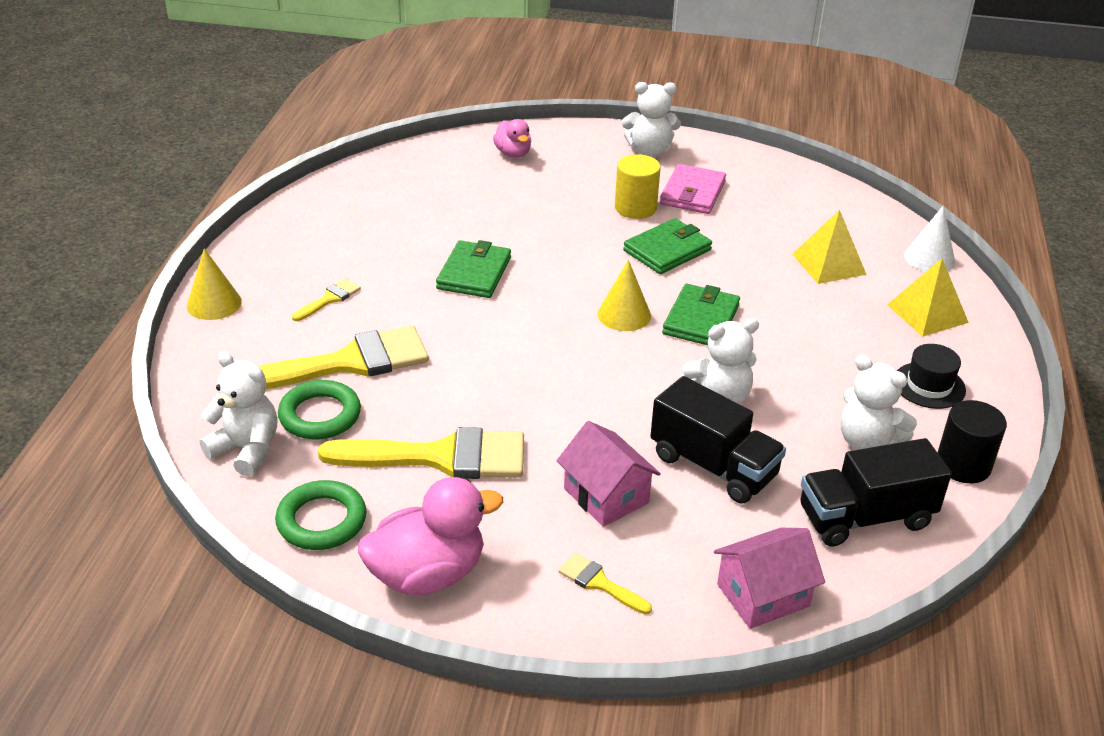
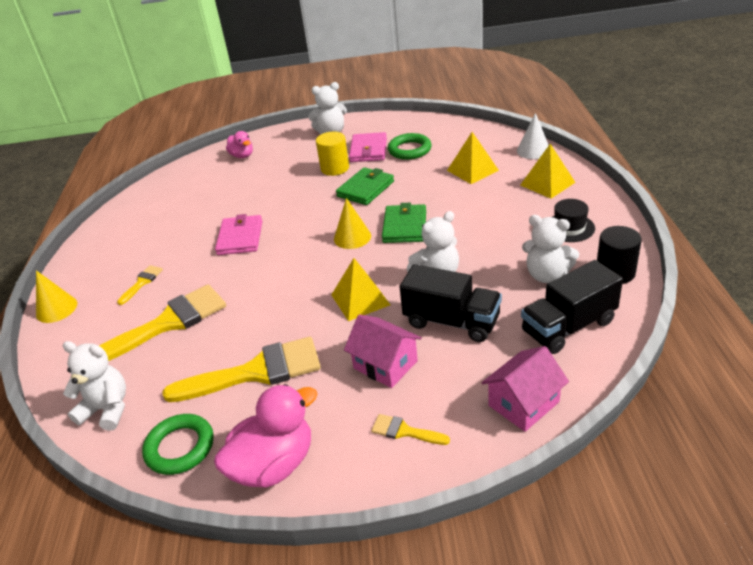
camera: 10 degrees left, 0 degrees up
(320, 415) = (157, 367): green ring -> green ring (409, 150)
(474, 273) = (240, 238): green wallet -> pink wallet
(604, 403) = (360, 299): none -> yellow pyramid

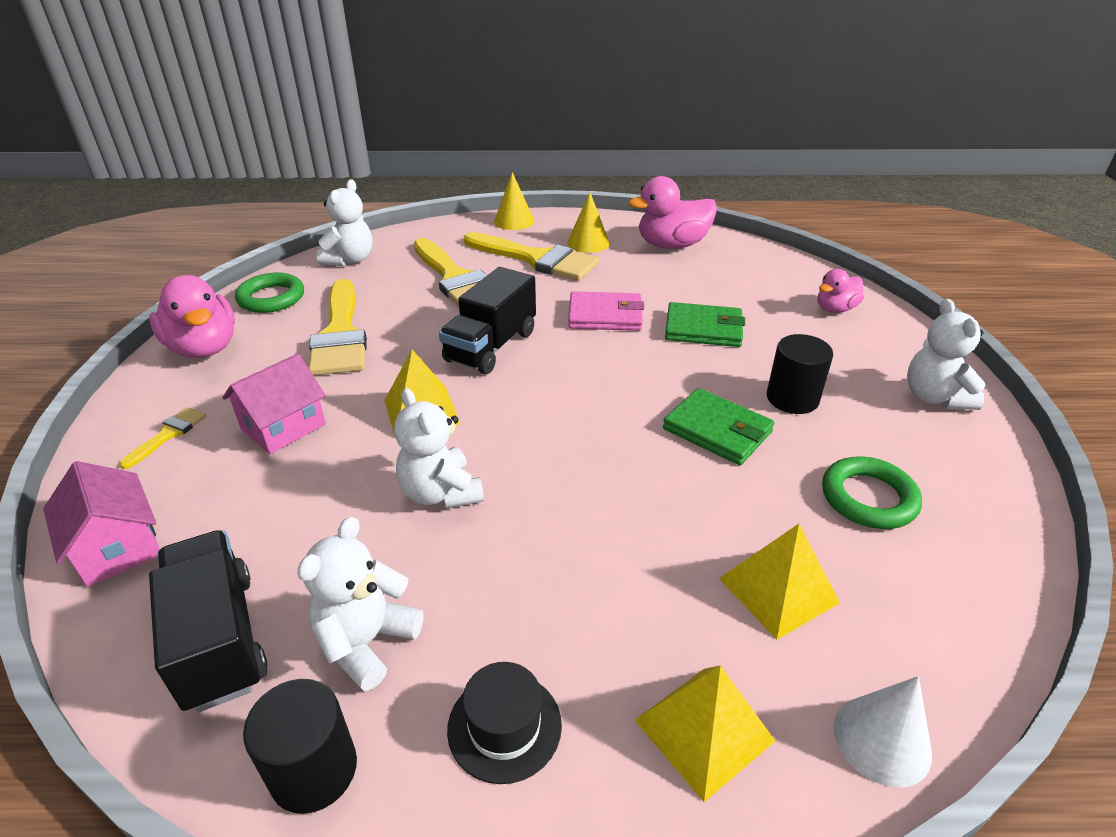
camera: 90 degrees right, 0 degrees up
(137, 218) = (672, 245): none -> pink duck
(142, 283) = (536, 259): yellow brush -> yellow brush, size x2.22
(335, 168) = (792, 398): yellow cylinder -> black cylinder
(352, 237) = (574, 410): yellow cone -> yellow cone (588, 243)
(368, 150) = (863, 441): pink wallet -> none
(404, 226) = (587, 468): green wallet -> green wallet (703, 329)
(451, 321) = (322, 496): black truck -> black truck (491, 346)

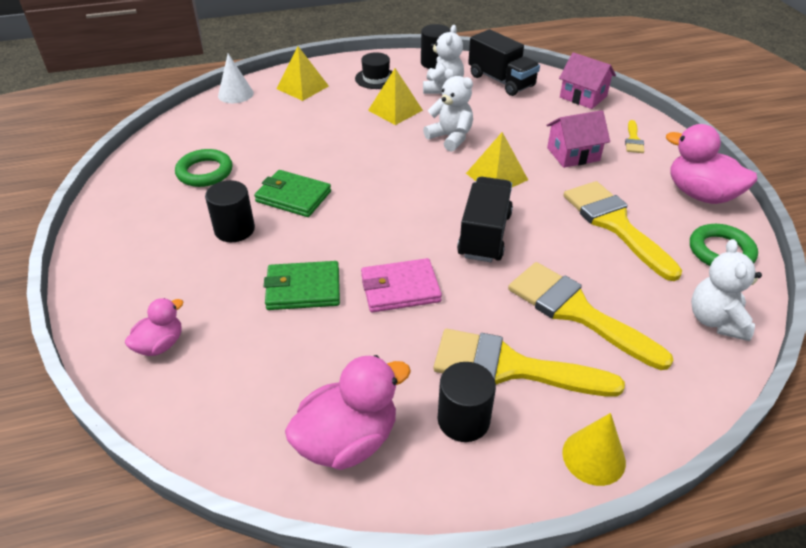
camera: 165 degrees right, 5 degrees up
(283, 426) = (573, 154): pink house -> pink house turned 45 degrees clockwise
(588, 243) = (463, 420): yellow cone -> black cylinder
(778, 590) = (267, 127): yellow pyramid -> yellow pyramid (395, 110)
(934, 397) = (119, 250): white teddy bear -> none

